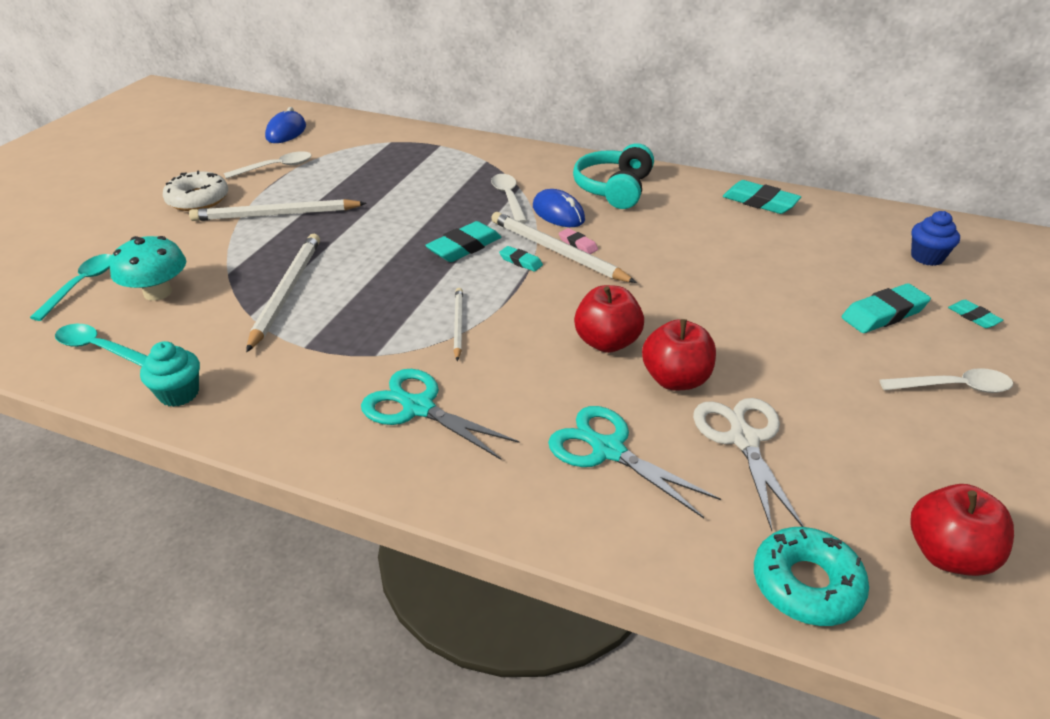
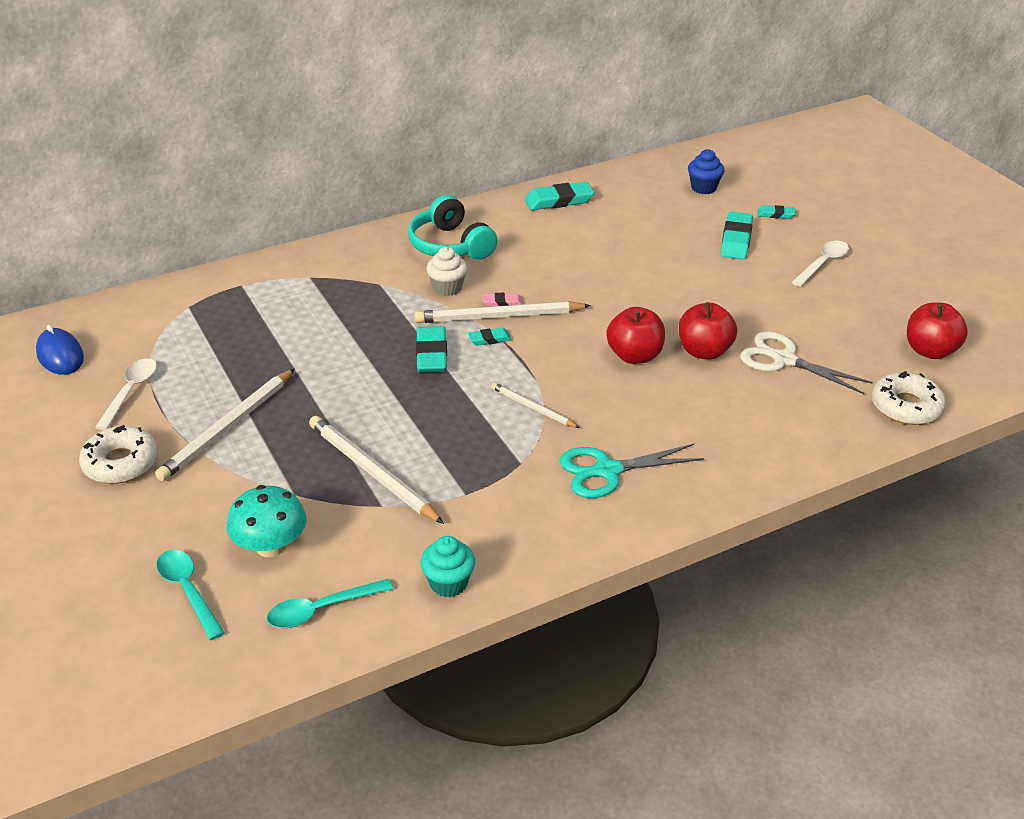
camera: 50 degrees left, 0 degrees up
(508, 198) = (388, 297): white spoon -> none
(558, 213) = (447, 288): blue mouse -> white cupcake
(608, 450) = (738, 414): turquoise scissors -> none
(806, 584) = (906, 407): turquoise donut -> white donut

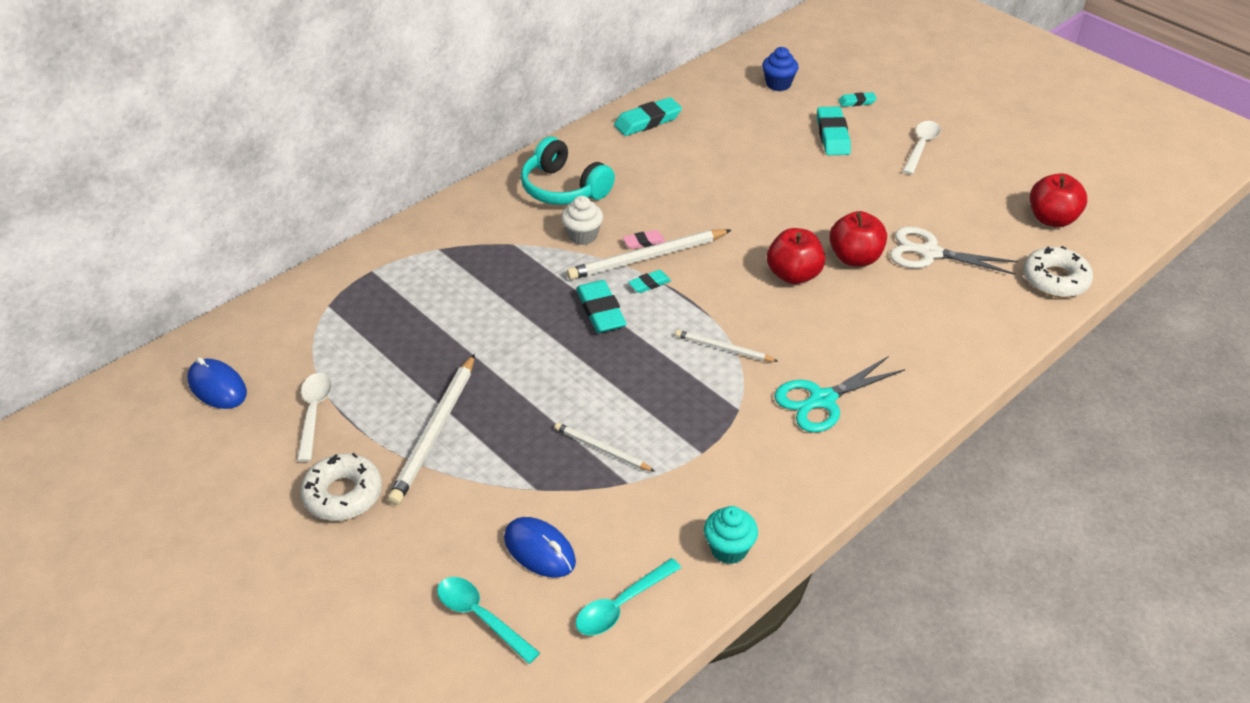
camera: 15 degrees left, 5 degrees up
(270, 546) = (539, 550): turquoise mushroom -> blue mouse
(372, 472) = (602, 449): white pencil -> white pencil, size x0.56

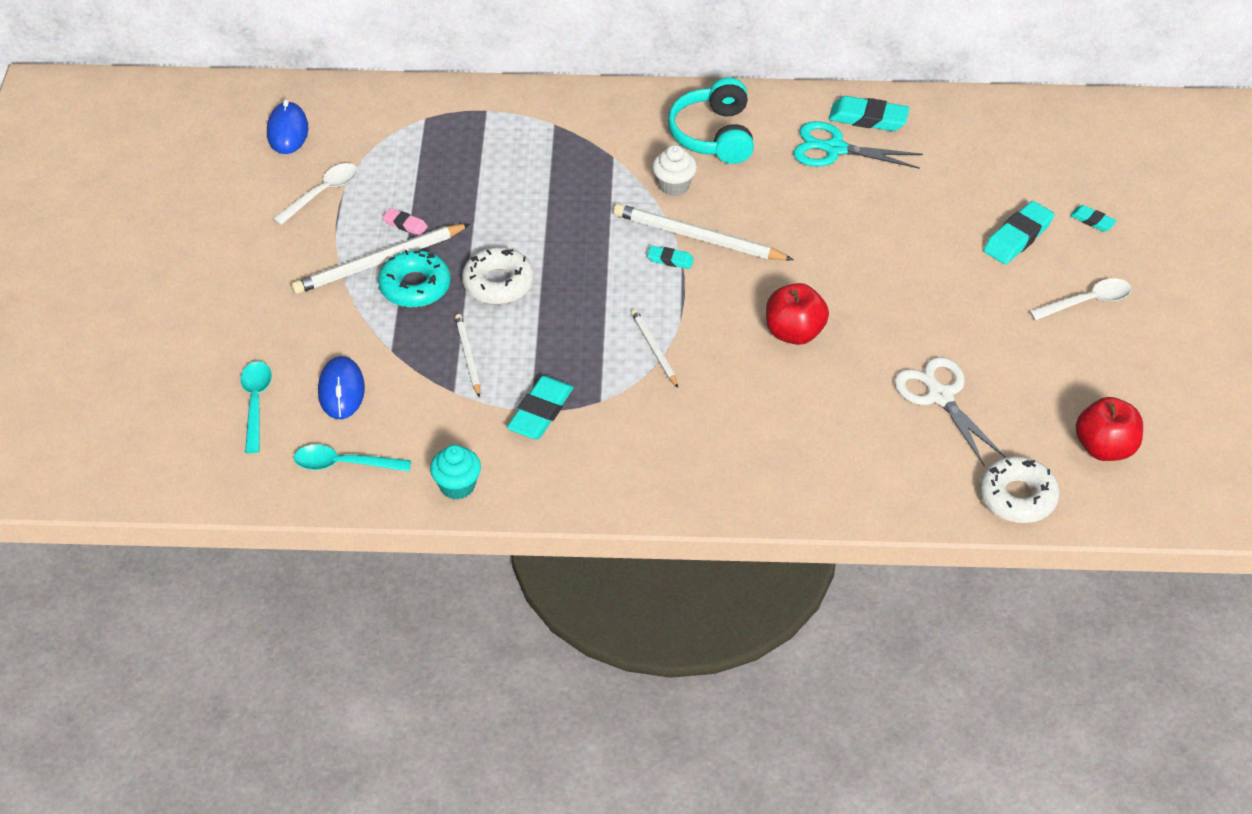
camera: 45 degrees right, 5 degrees up
(343, 494) = (274, 262): white donut -> white donut (498, 283)
(489, 429) = (415, 286): none -> turquoise donut
(600, 311) = (604, 255): turquoise eraser -> turquoise eraser (540, 412)
(644, 242) = (714, 223): pink eraser -> pink eraser (405, 224)
(778, 84) = (1041, 157): blue cupcake -> none
(822, 400) = (671, 441): turquoise scissors -> turquoise scissors (835, 149)
(855, 258) = (867, 355): red apple -> none

